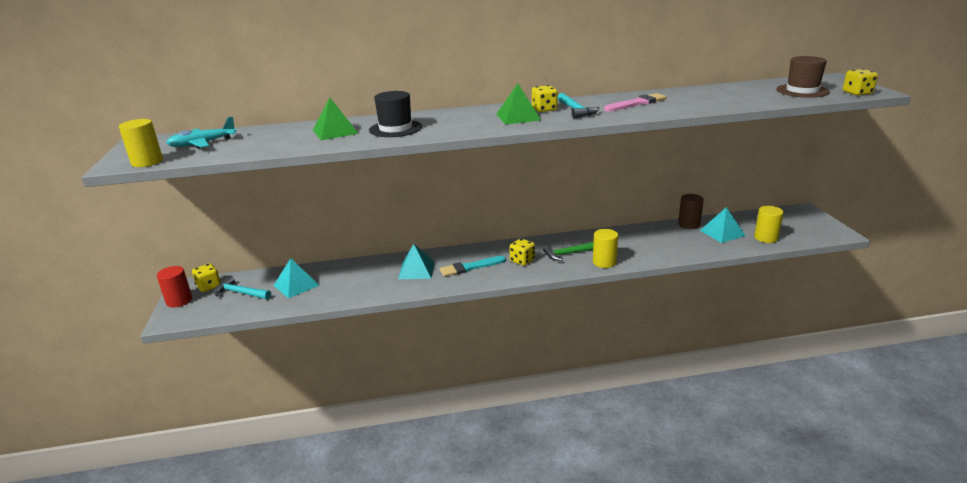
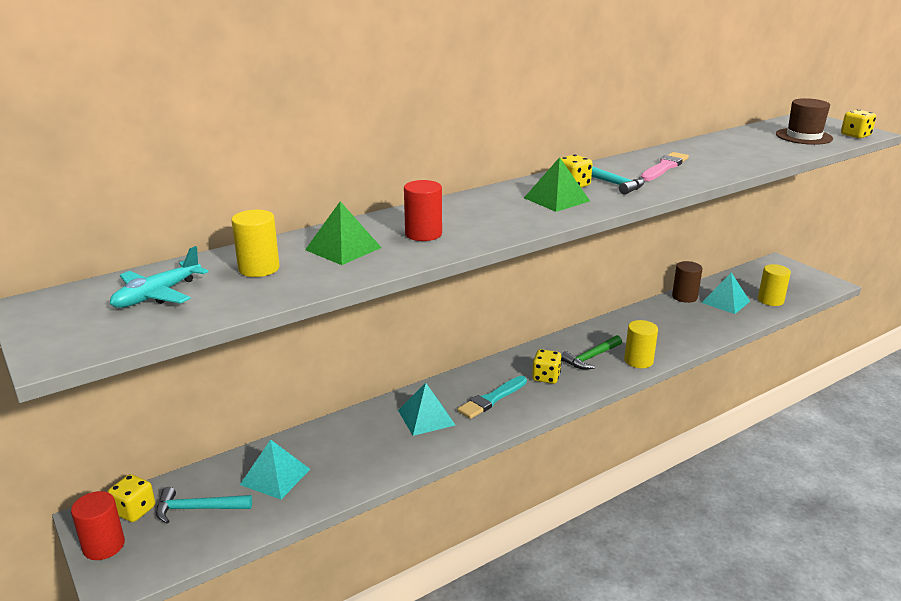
camera: 25 degrees left, 0 degrees up
(147, 162) = (105, 341): yellow cylinder -> yellow cylinder (259, 268)
(395, 128) = (423, 234): black hat -> red cylinder

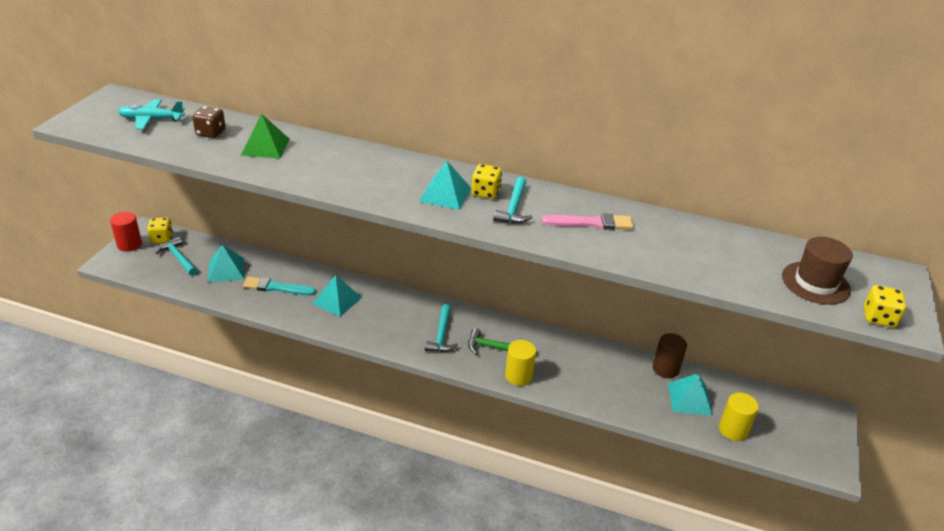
camera: 50 degrees right, 10 degrees up
(259, 268) = (211, 133): yellow cylinder -> brown dice
(423, 234) = (317, 165): red cylinder -> none
(492, 399) = (387, 320): turquoise brush -> turquoise brush (276, 287)
(546, 377) = (441, 335): yellow dice -> turquoise hammer
(556, 199) = (445, 194): green pyramid -> turquoise pyramid

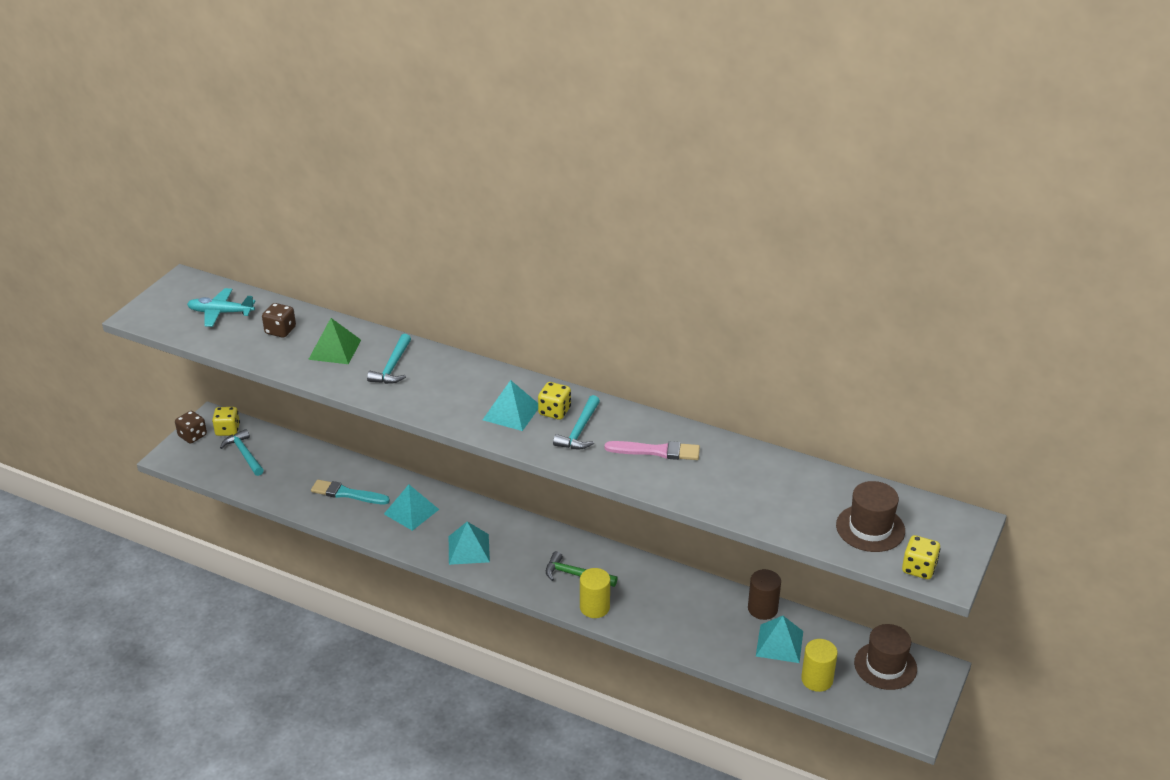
camera: 10 degrees right, 0 degrees up
(129, 244) = (192, 436): red cylinder -> brown dice
(226, 270) = (295, 470): turquoise pyramid -> turquoise pyramid (468, 549)
(441, 335) = (519, 557): turquoise hammer -> turquoise hammer (393, 367)
(786, 413) = (885, 666): none -> brown hat

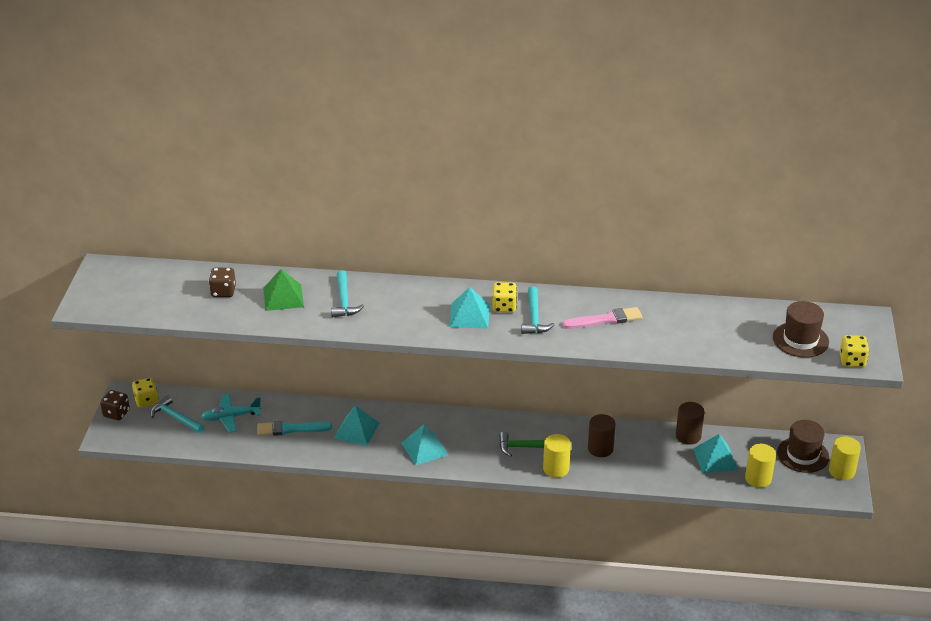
camera: 20 degrees left, 0 degrees up
(220, 313) = (157, 288): turquoise plane -> turquoise plane (231, 417)
(656, 597) = (600, 448): none -> brown cylinder
(922, 698) = (842, 471): none -> yellow cylinder

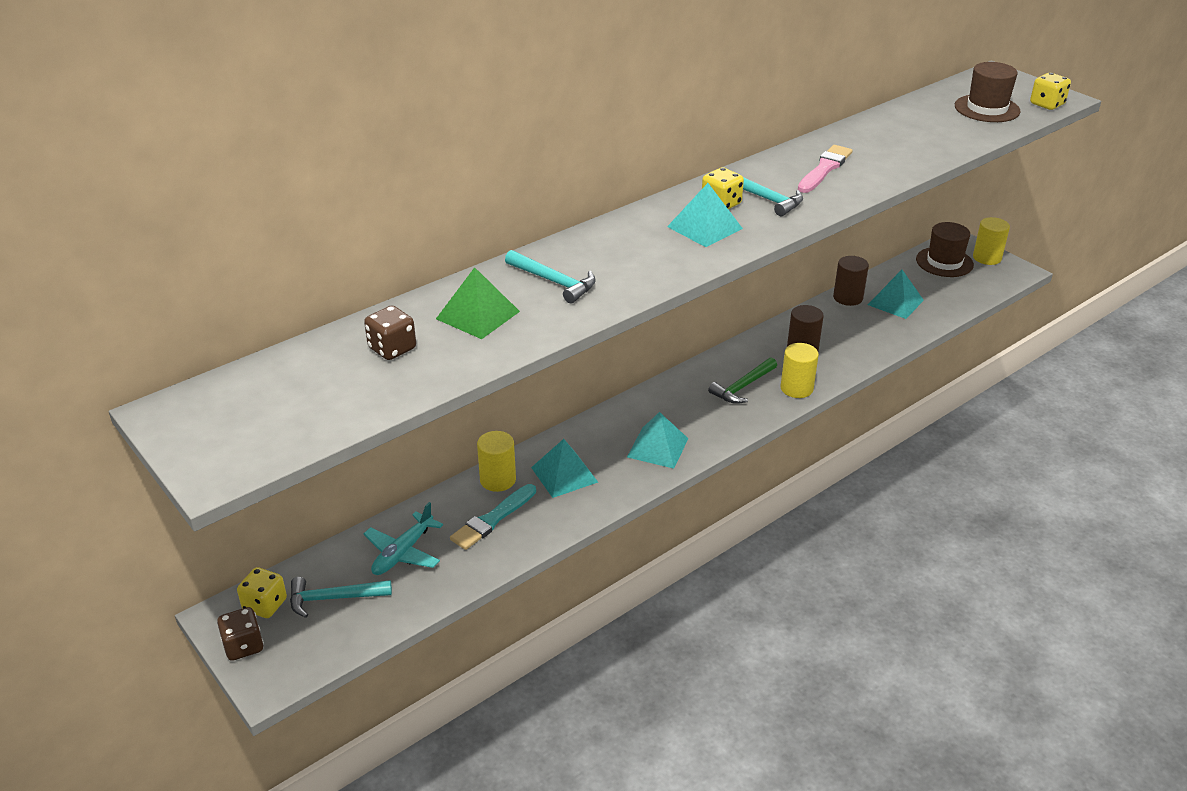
camera: 45 degrees left, 0 degrees up
(758, 478) = (947, 297): yellow cylinder -> yellow cylinder (498, 480)

